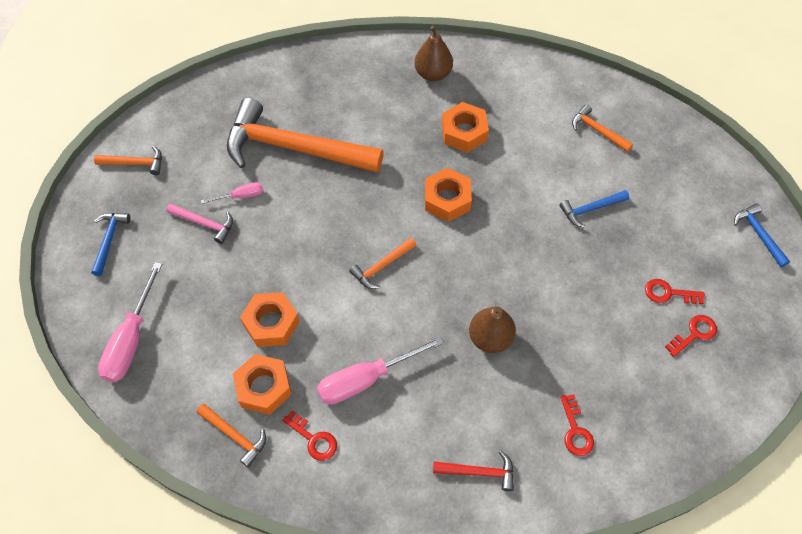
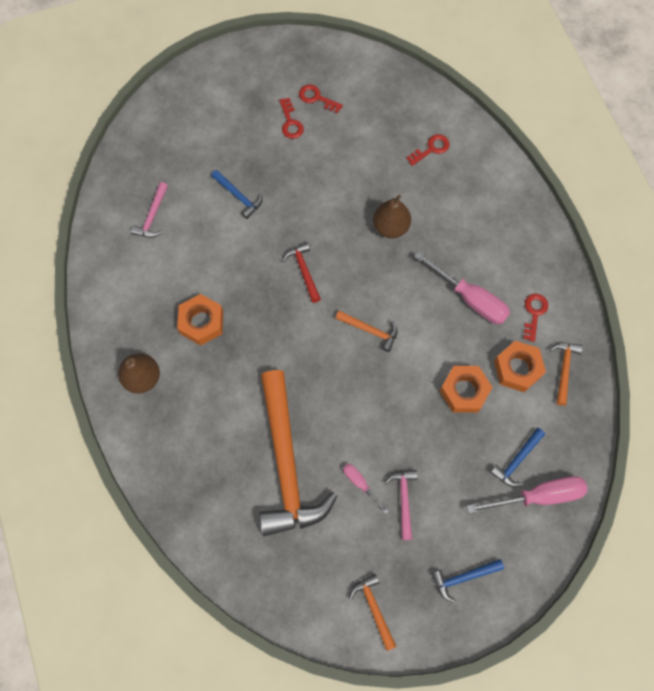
camera: 115 degrees left, 10 degrees up
(447, 199) = (280, 307): orange nut -> none
(479, 472) = (494, 197): red hammer -> red hammer (304, 271)
(597, 131) = (152, 216): orange hammer -> pink hammer
(758, 234) = (208, 78): blue hammer -> blue hammer (517, 460)

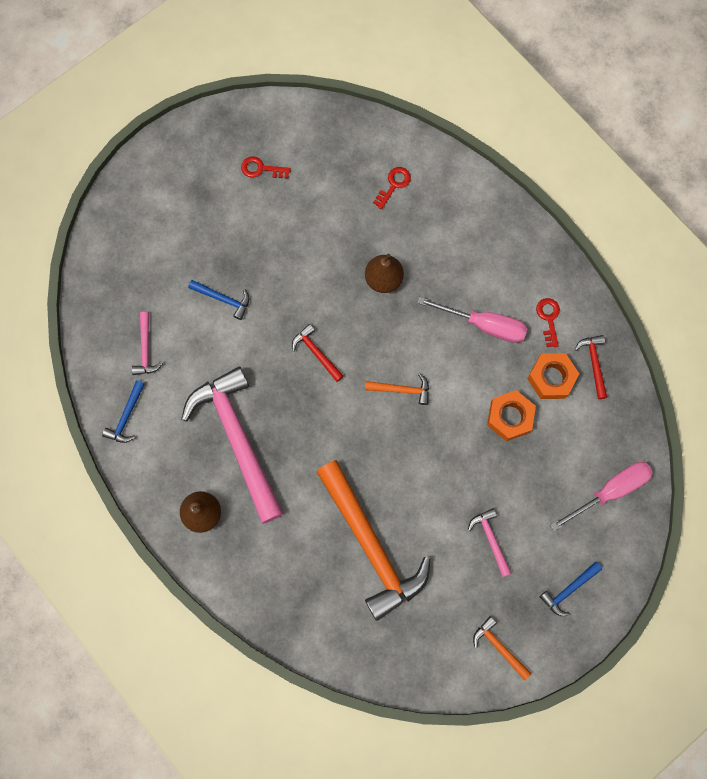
camera: 20 degrees left, 5 degrees up
(201, 322) = (237, 439): orange nut -> pink hammer
(290, 122) = (245, 204): red key -> none
(360, 483) = (446, 539): pink screwdriver -> none
(517, 460) = (580, 465): blue hammer -> blue hammer (126, 417)
(564, 369) = (594, 363): orange hammer -> red hammer

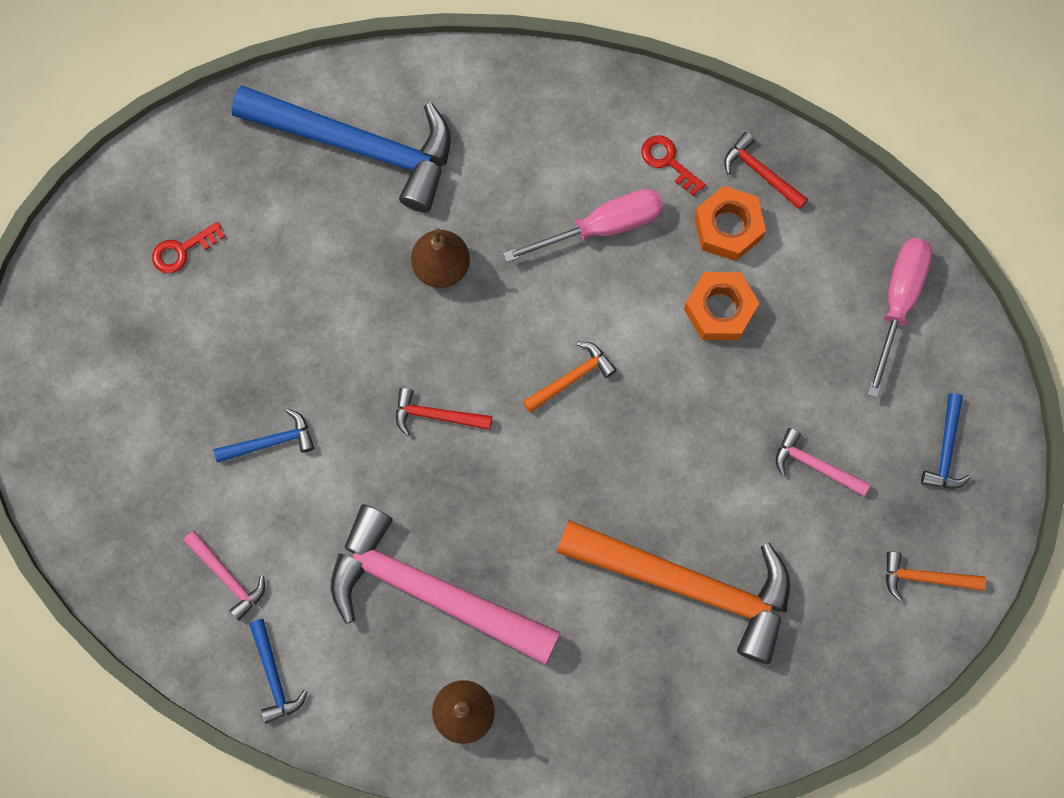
camera: 40 degrees left, 0 degrees up
(394, 185) = (359, 146): red key -> blue hammer

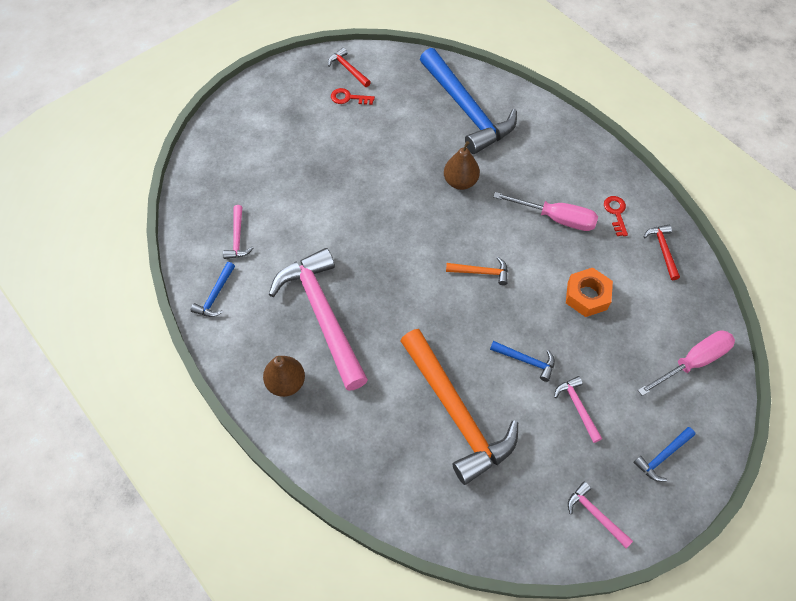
camera: 40 degrees right, 15 degrees down
(271, 442) = (312, 197): blue hammer -> blue hammer (526, 361)
(436, 415) = (399, 241): red hammer -> red hammer (348, 69)
(728, 227) = (623, 262): orange nut -> none
(925, 578) = (595, 514): orange hammer -> pink hammer

